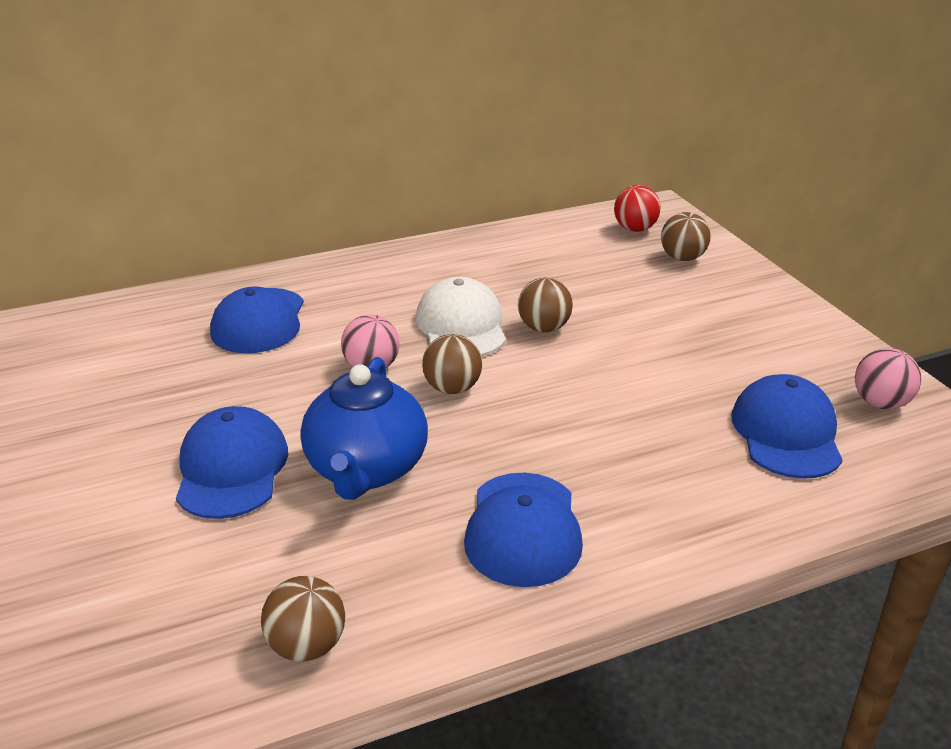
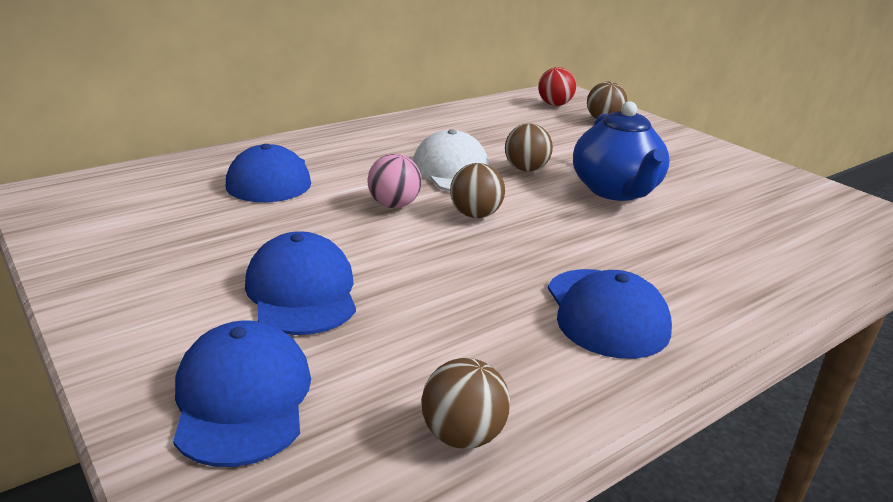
camera: 15 degrees left, 5 degrees down
(366, 469) = (434, 281): blue teapot -> blue teapot (616, 191)
(786, 433) = (766, 225): blue cap -> blue cap (242, 398)
(880, 403) = (818, 201): pink ball -> none

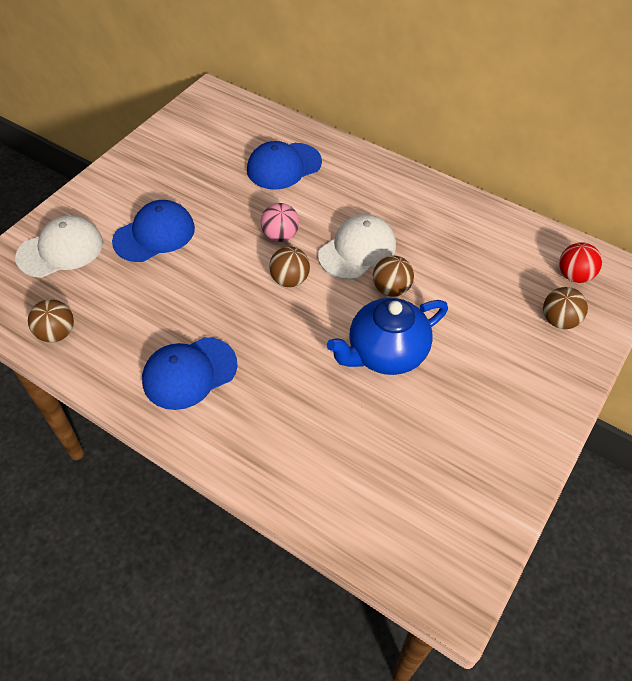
camera: 70 degrees right, 25 degrees up
(242, 398) = (60, 250): blue cap -> white cap

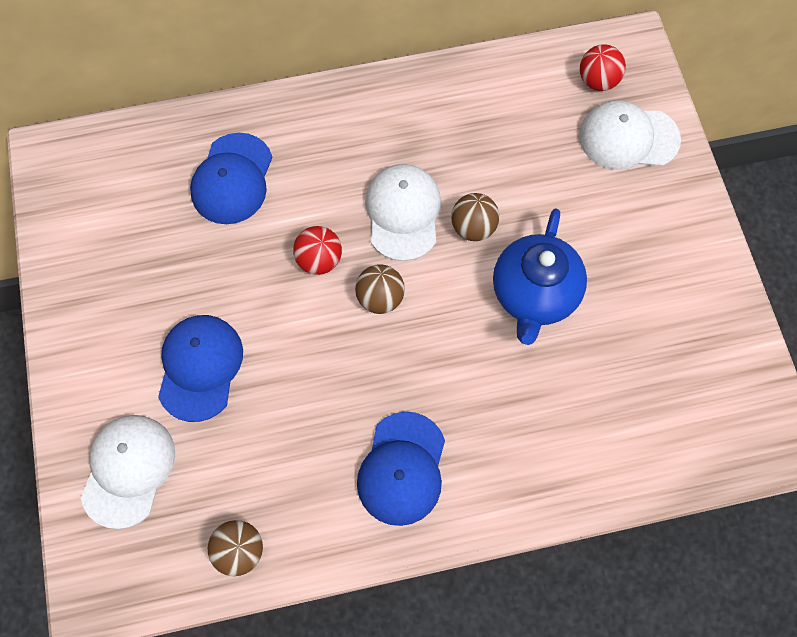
camera: 45 degrees left, 15 degrees up
(280, 236) = (319, 260): pink ball -> red ball
(559, 320) = (628, 138): brown ball -> white cap

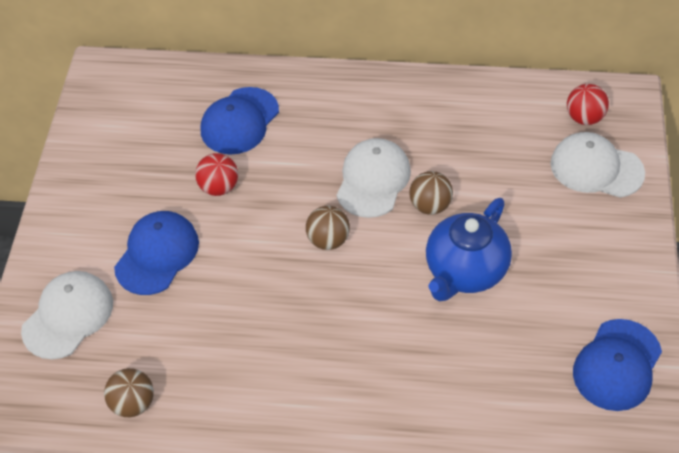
camera: 20 degrees right, 15 degrees down
(319, 260) = (288, 198): red ball -> red ball (219, 187)
(402, 469) = (296, 378): blue cap -> blue cap (617, 365)

